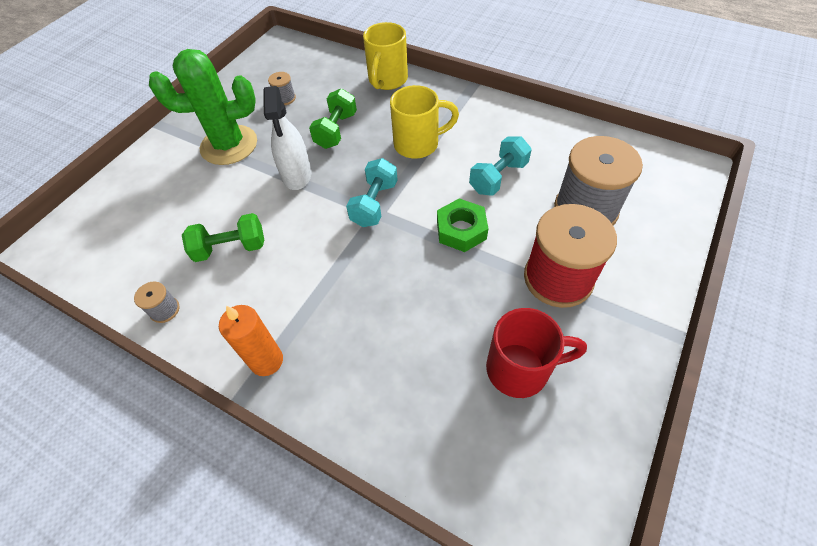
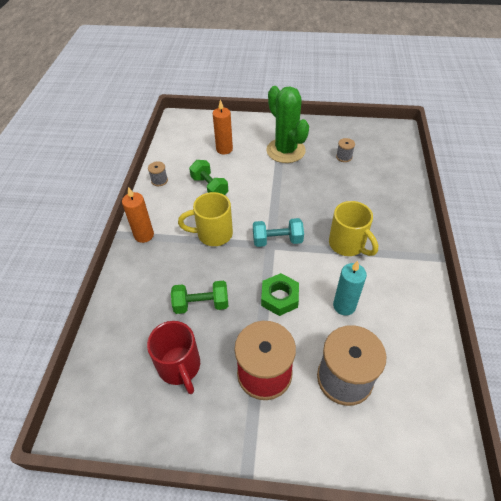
camera: 65 degrees right, 5 degrees down
(168, 208) = (224, 149): none -> orange candle
(297, 175) = (280, 192): white spray bottle -> none
(336, 130) = (331, 194): green dumbbell -> green dumbbell (201, 304)
(387, 80) = (403, 202): yellow mug -> yellow mug (213, 234)
(498, 177) = (344, 306): turquoise dumbbell -> turquoise candle

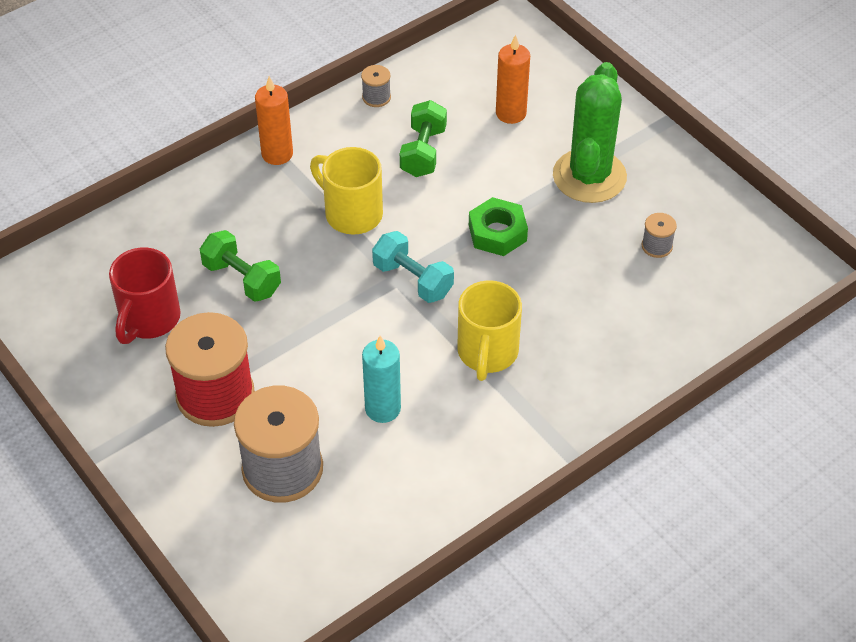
camera: 45 degrees right, 0 degrees up
(279, 297) = (328, 341): green nut -> green nut (497, 233)

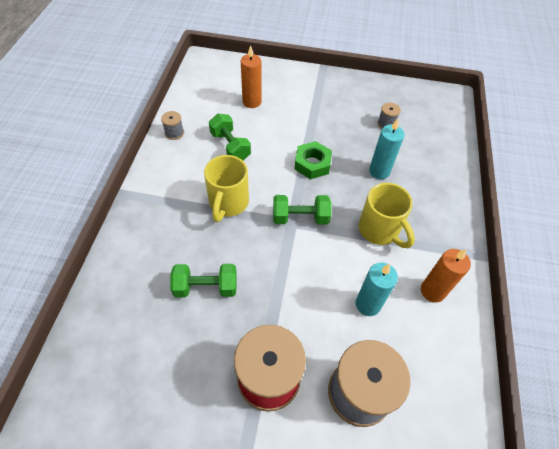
camera: 45 degrees left, 5 degrees up
(148, 320) = (173, 361): red mug -> none
(277, 154) = (150, 197): orange candle -> orange candle (432, 291)
(351, 213) = (228, 203): yellow mug -> yellow mug turned 75 degrees counterclockwise
(413, 280) = (300, 217): turquoise dumbbell -> green dumbbell
(570, 294) = (379, 171): none -> turquoise candle
(589, 176) = (321, 110): green cactus -> none

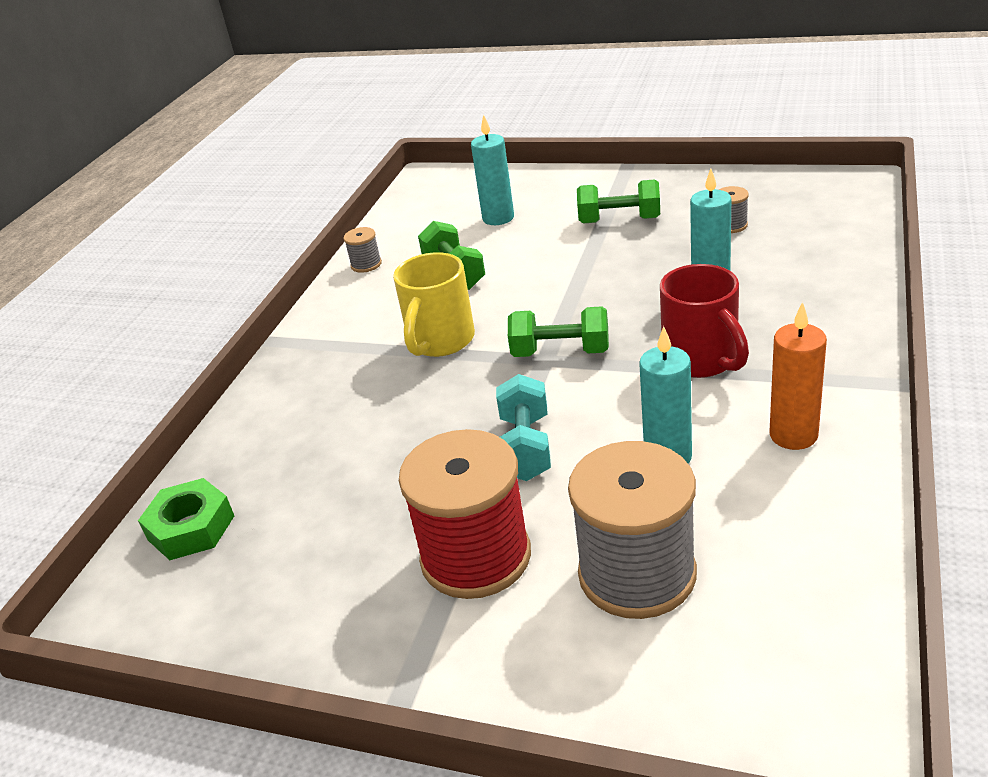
camera: 15 degrees right, 20 degrees down
(206, 287) = (387, 445): green dumbbell -> green dumbbell (619, 220)
(252, 102) = (498, 218): orange candle -> turquoise candle
(288, 293) = (526, 447): none -> turquoise dumbbell
(312, 164) = (591, 284): green nut -> green nut (191, 528)
(379, 230) = (702, 360): yellow mug -> red mug

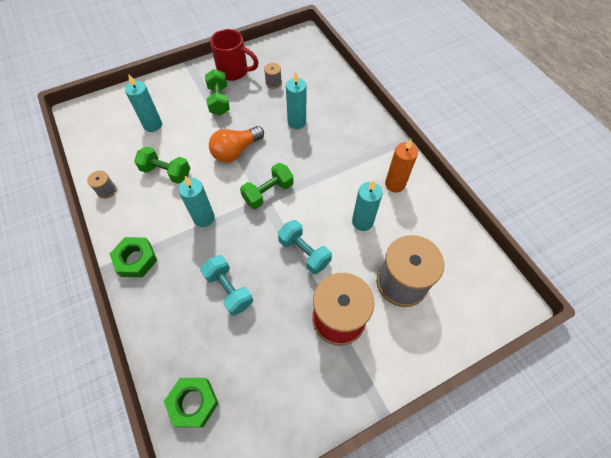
camera: 50 degrees left, 25 degrees up
(312, 347) = (136, 259): none -> green nut
(374, 435) = (229, 289): none -> turquoise dumbbell
(440, 342) = (204, 218): yellow mug -> turquoise candle
(573, 286) = (236, 151): none -> orange light bulb
(619, 220) = (219, 100): green dumbbell -> green dumbbell turned 60 degrees counterclockwise
(702, 360) = (330, 165): red mug -> red mug (234, 71)

